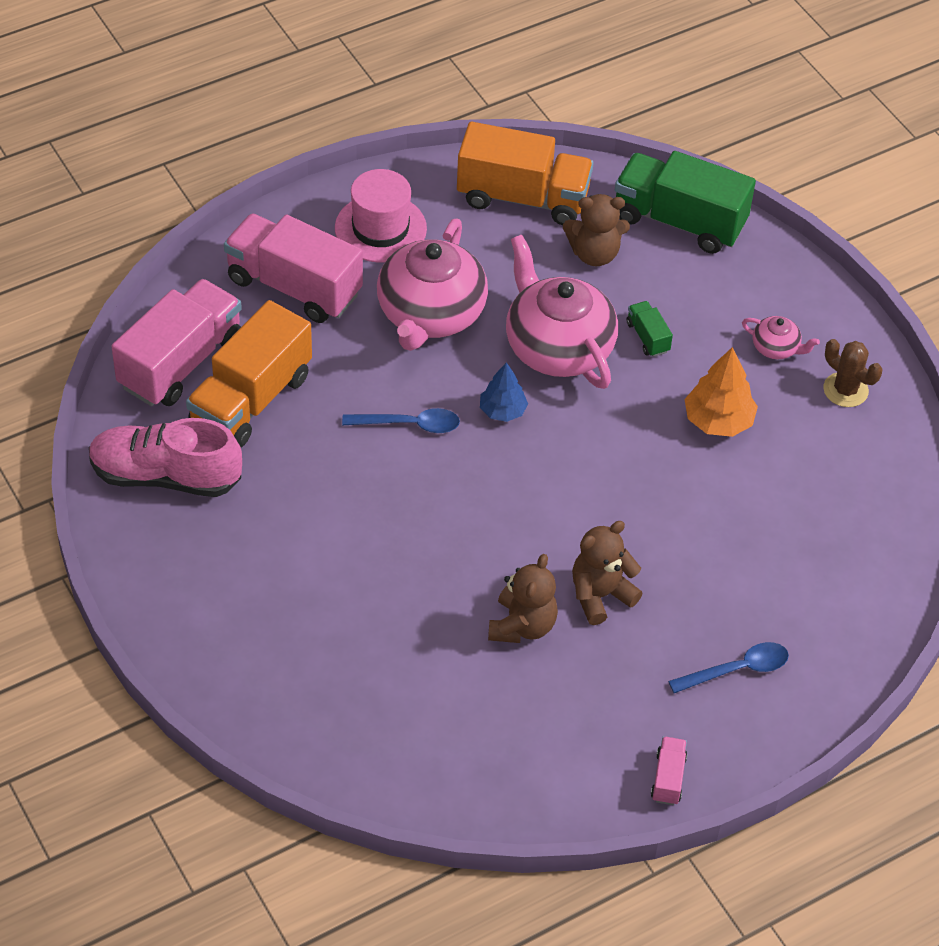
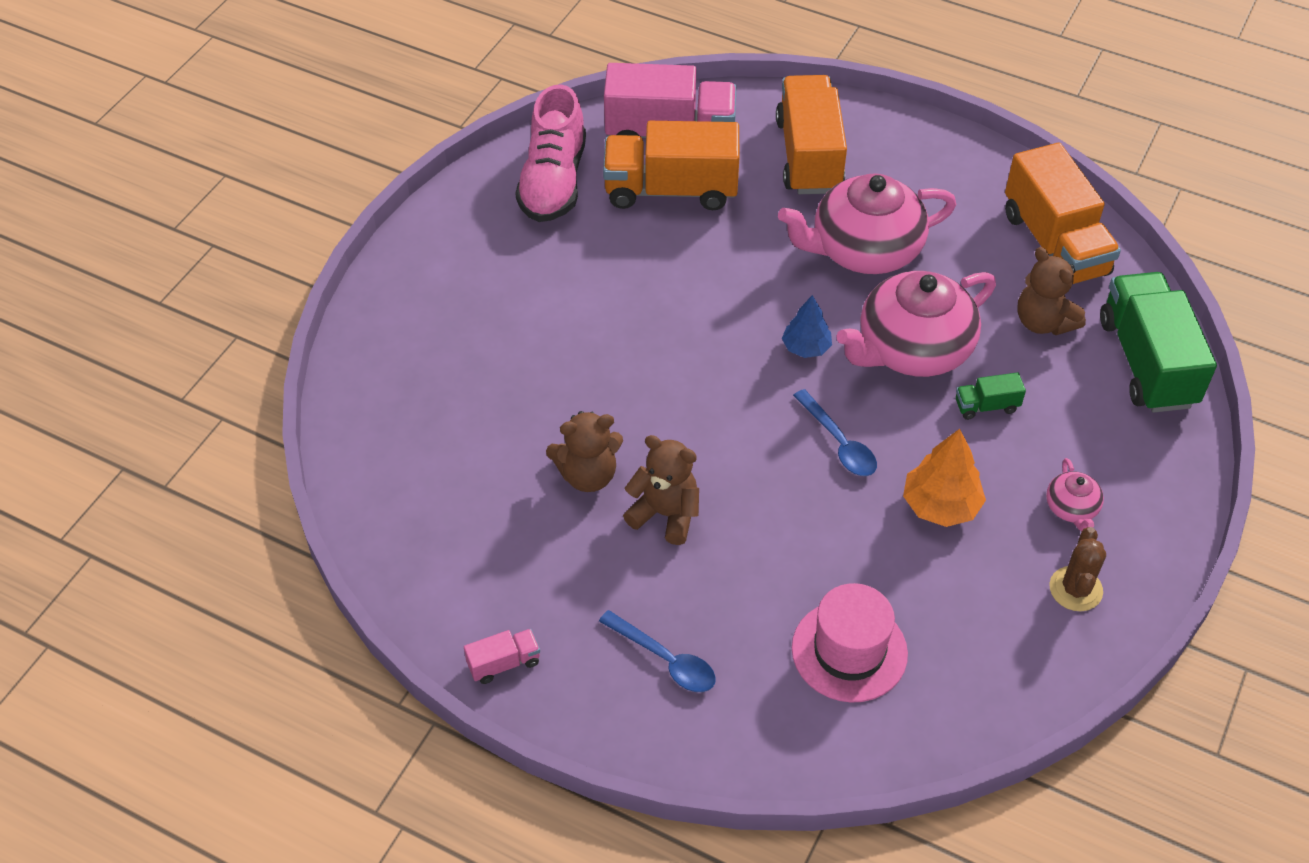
camera: 60 degrees right, 0 degrees up
(166, 476) = (553, 181): pink shoe -> pink shoe turned 150 degrees counterclockwise
(294, 287) = (808, 156): pink truck -> orange truck
(380, 228) = (923, 174): pink hat -> pink hat (849, 651)
(409, 425) = (735, 296): blue spoon -> blue spoon (839, 443)
(557, 347) = (912, 349): pink teapot -> pink teapot turned 150 degrees counterclockwise
(647, 337) = (986, 406): green truck -> green truck turned 135 degrees counterclockwise

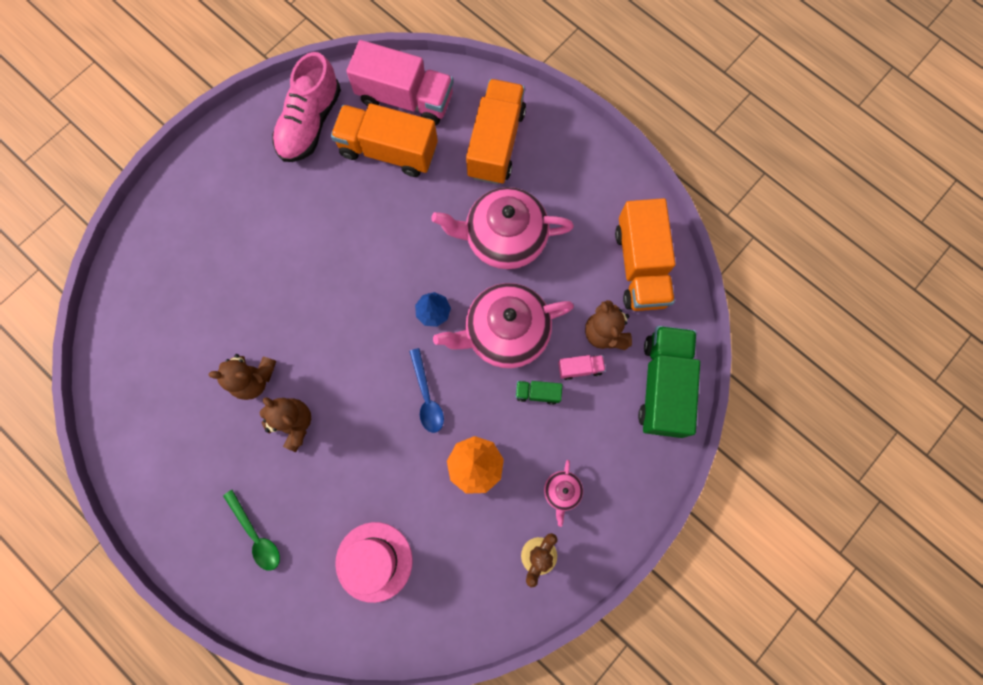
camera: 15 degrees right, 25 degrees up
(504, 663) = (156, 509): pink truck -> pink truck (580, 368)
(665, 659) = (256, 535): blue spoon -> green spoon

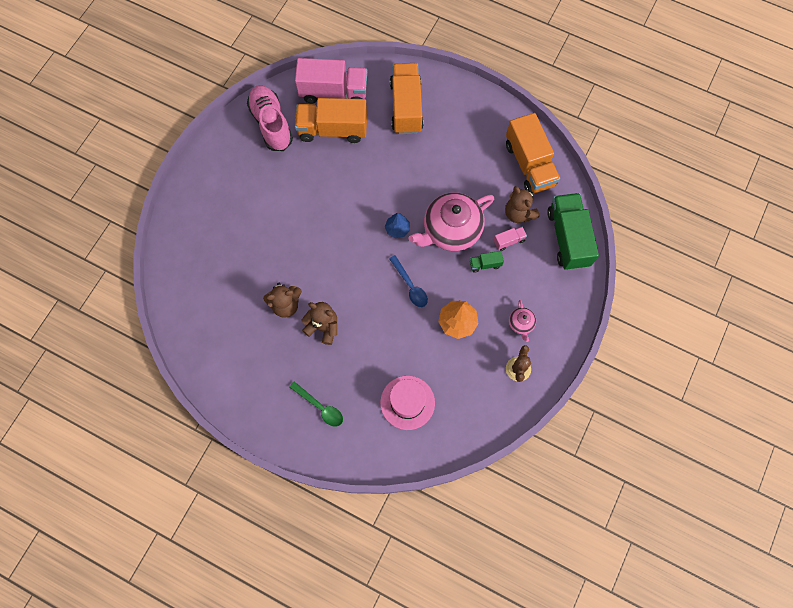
camera: 15 degrees left, 5 degrees down
(310, 123) = (271, 124): pink shoe -> pink shoe turned 150 degrees clockwise
(504, 237) = (431, 168): pink teapot -> none

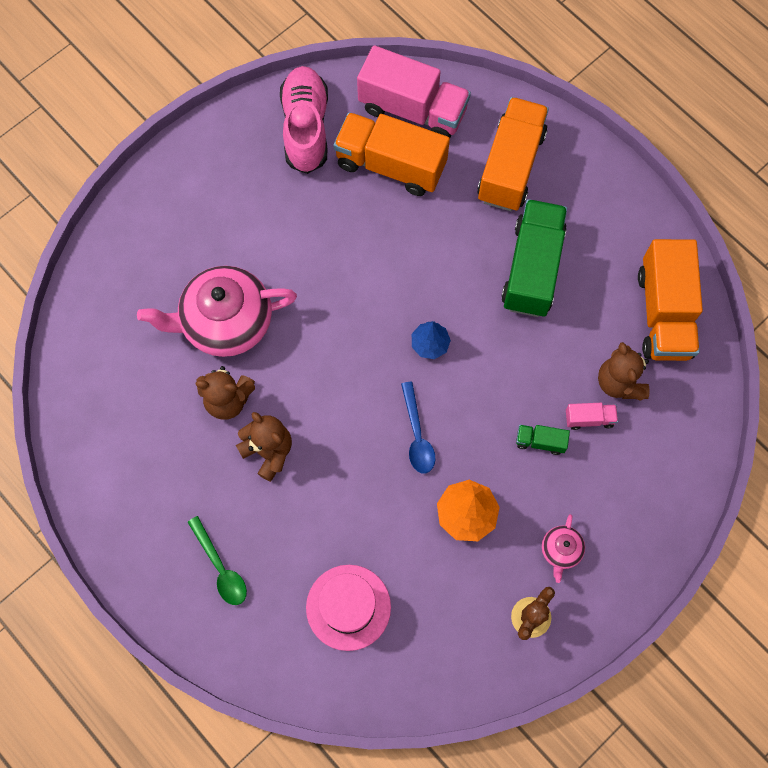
camera: 20 degrees right, 0 degrees up
(451, 230) = (508, 372): pink teapot -> pink teapot (225, 322)
(568, 238) = (681, 445): green truck -> green truck (532, 268)

